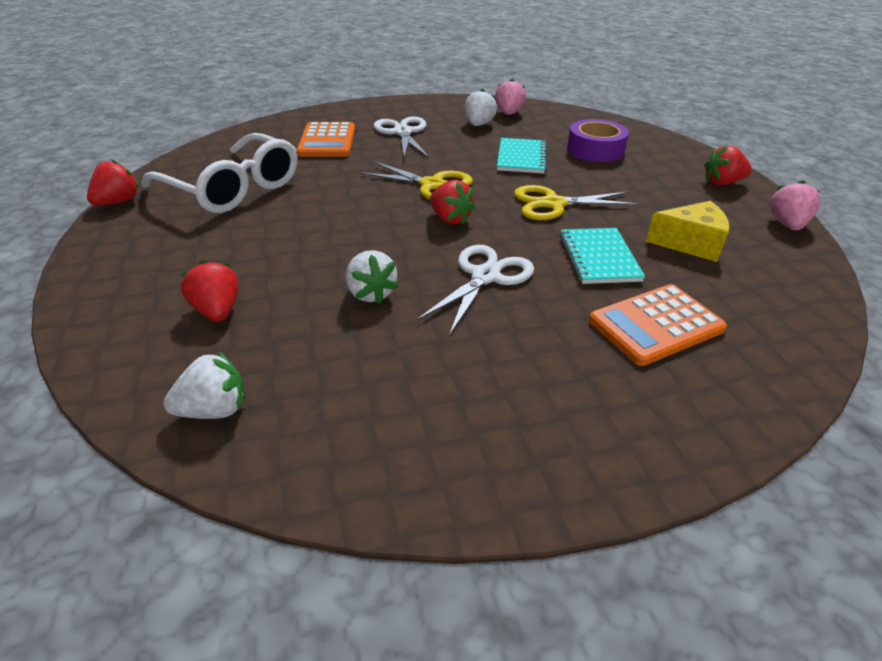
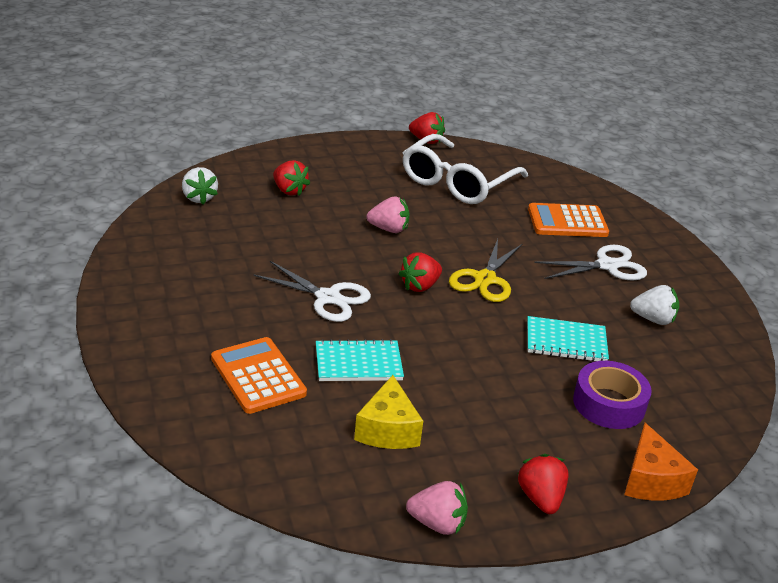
camera: 85 degrees right, 5 degrees down
(217, 311) = (289, 191): red strawberry -> red strawberry turned 75 degrees clockwise
(371, 293) = (306, 246): white strawberry -> none
(508, 113) = (702, 346): pink strawberry -> pink strawberry (389, 229)
(553, 204) = (459, 350): yellow scissors -> none
(672, 145) = (651, 480): none -> orange cheese

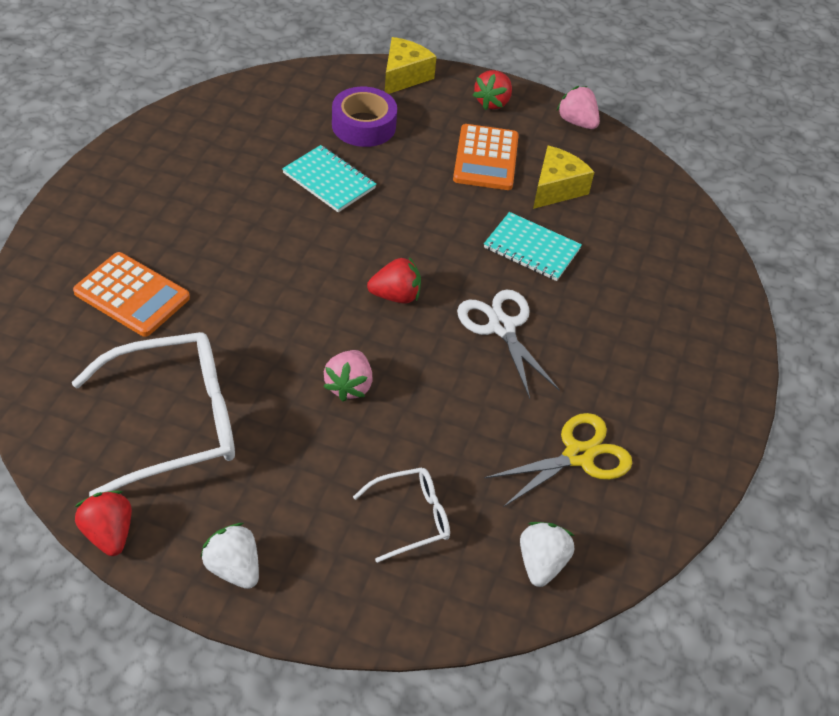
camera: 145 degrees left, 15 degrees up
(258, 376) = (628, 278): orange calculator -> orange calculator (486, 158)
(289, 191) = (411, 518): red strawberry -> white glasses
(389, 229) = (349, 386): pink strawberry -> pink strawberry turned 120 degrees counterclockwise
(485, 279) = (321, 271): yellow scissors -> yellow scissors (578, 456)
(607, 266) = (177, 226): white scissors -> none
(651, 480) = (404, 76): orange cheese -> yellow cheese
(653, 319) = (222, 161): white strawberry -> white strawberry (234, 568)

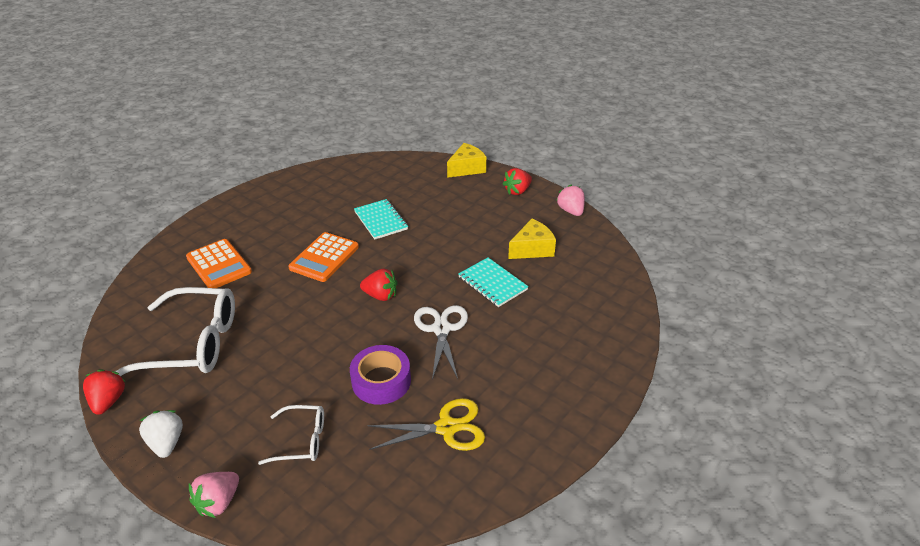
camera: 25 degrees right, 10 degrees down
(349, 386) = (315, 345): pink strawberry -> pink strawberry (218, 502)
(363, 125) = (423, 192): purple tape -> purple tape (381, 381)
(486, 158) = (493, 223): orange calculator -> orange calculator (324, 257)
(541, 563) = (374, 497): white strawberry -> none

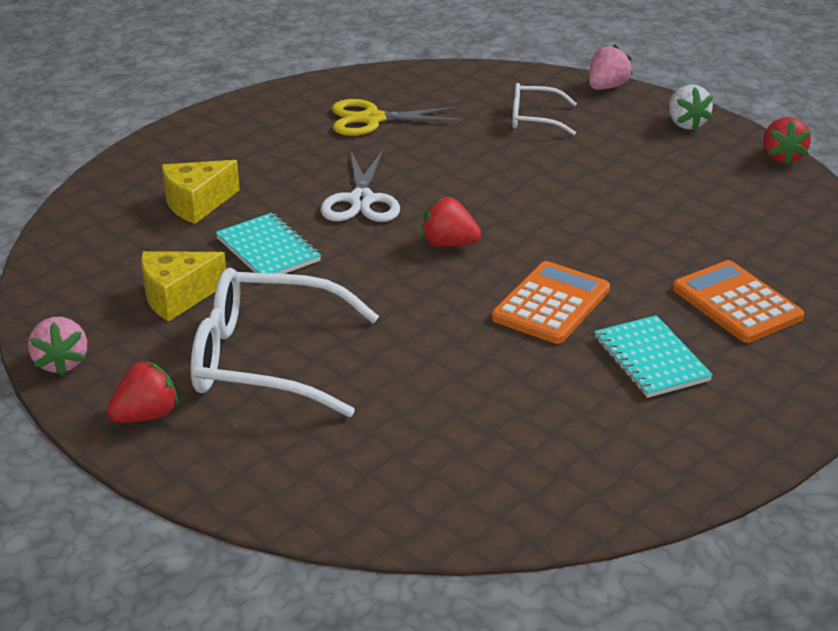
camera: 175 degrees left, 5 degrees down
(193, 343) = (713, 204): white glasses -> white glasses (266, 360)
(380, 220) = (451, 366): turquoise notebook -> turquoise notebook (651, 359)
(381, 381) = (446, 157): purple tape -> none
(467, 168) = (239, 487): yellow cheese -> yellow cheese (197, 203)

